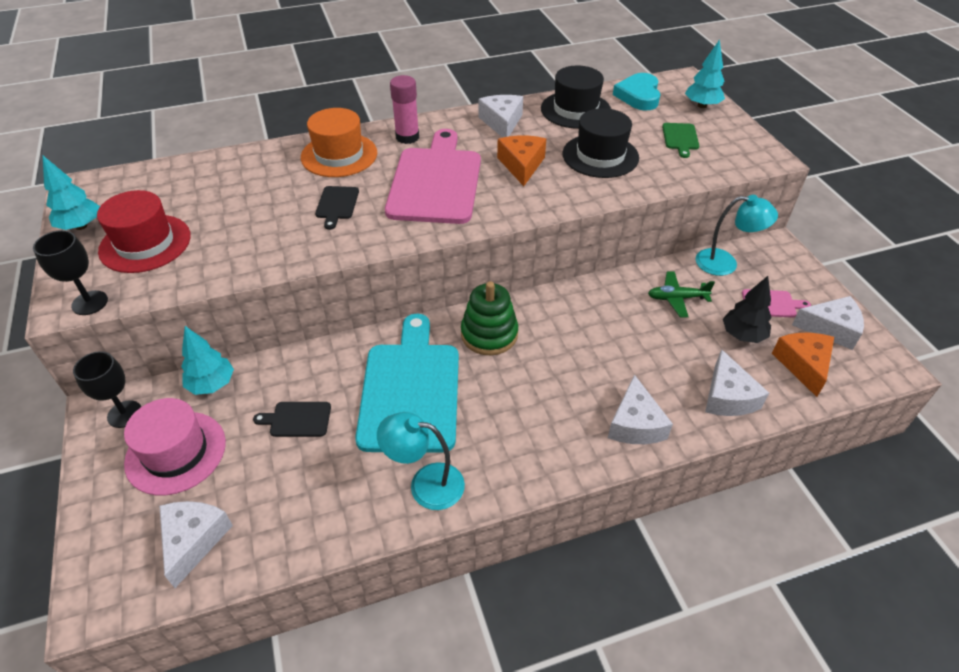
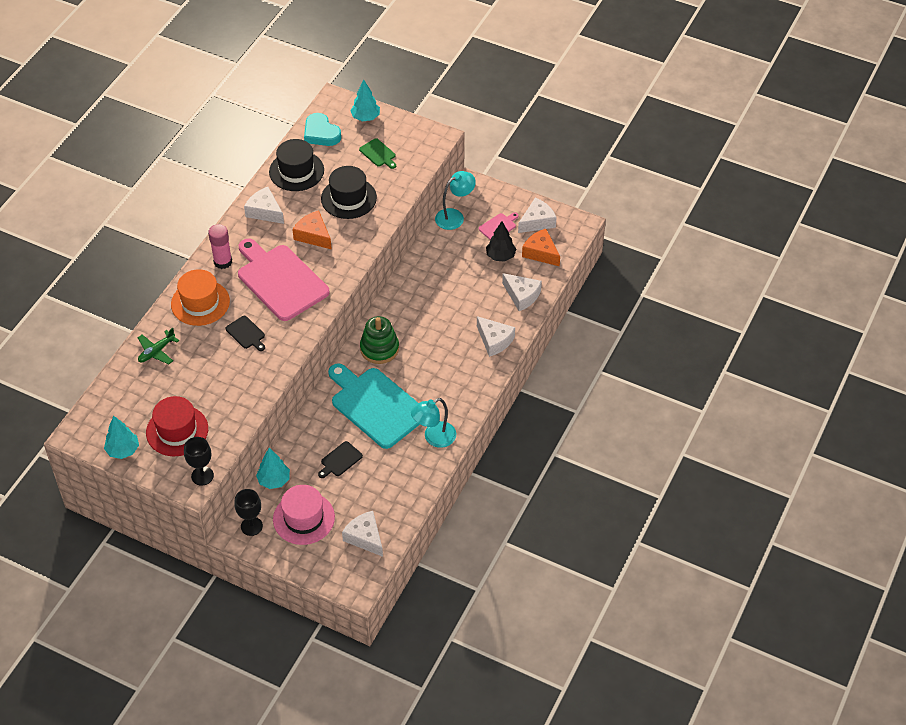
camera: 45 degrees left, 5 degrees up
(677, 298) = (450, 257): green plane -> green plane (156, 351)

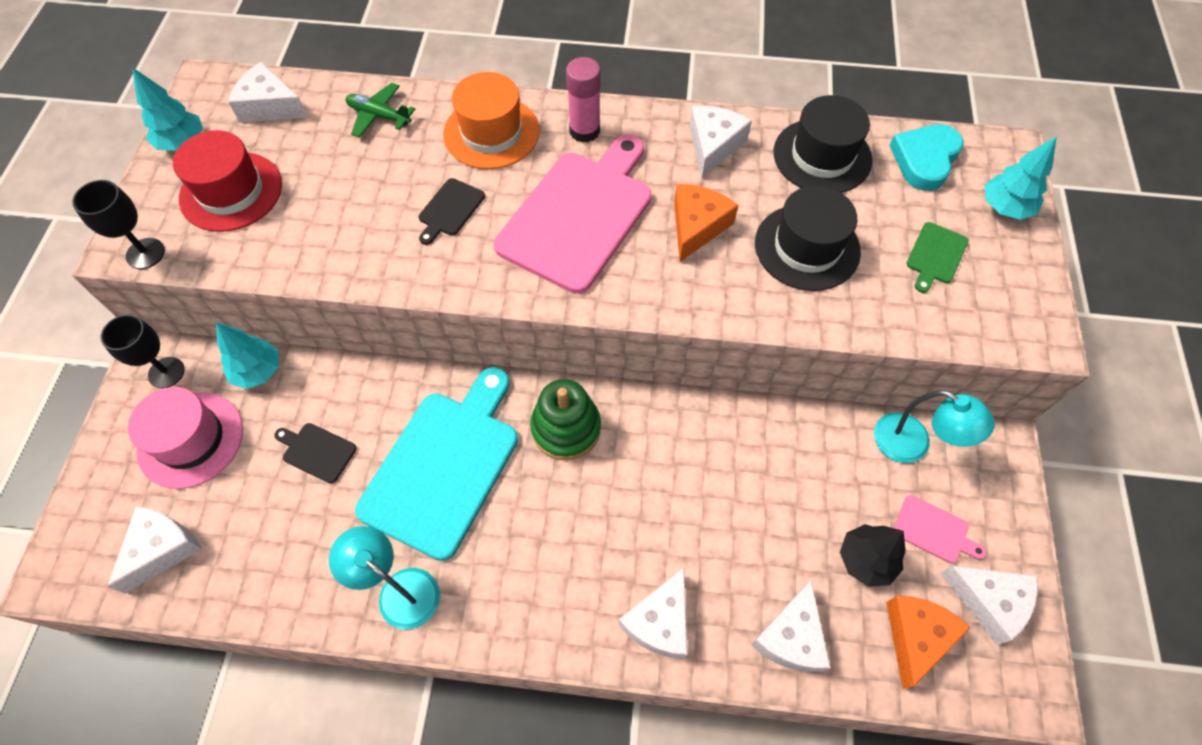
camera: 70 degrees right, 10 degrees up
(117, 403) = (270, 106): none -> white cheese

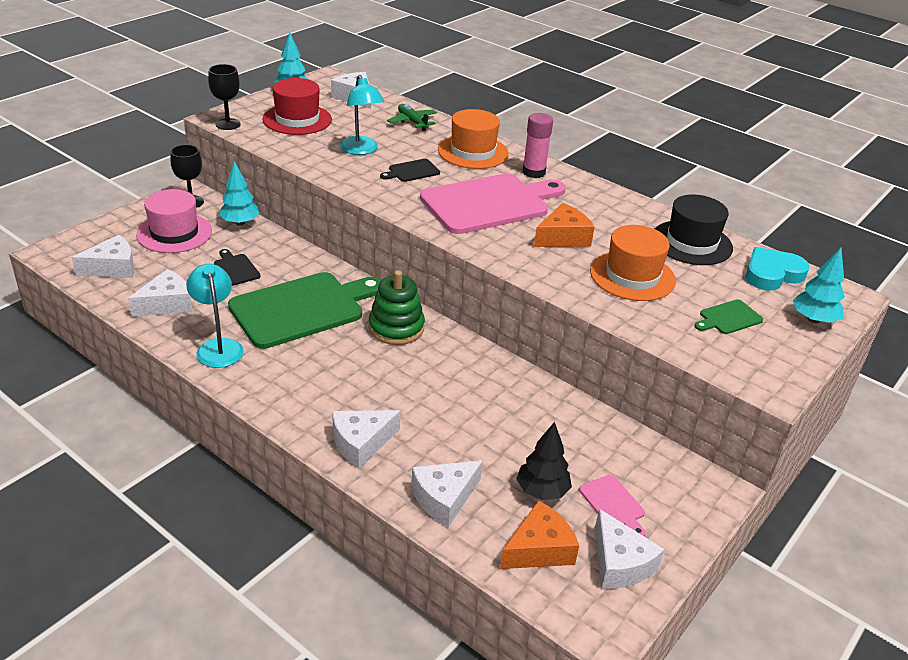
camera: 30 degrees right, 25 degrees down
(444, 466) = (302, 309): turquoise cutting board -> green cutting board
(713, 146) = (615, 209): white cheese -> white cheese (167, 304)
(807, 247) = (632, 276): black hat -> orange hat
(912, 445) = (643, 453): turquoise lamp -> turquoise lamp (361, 150)

